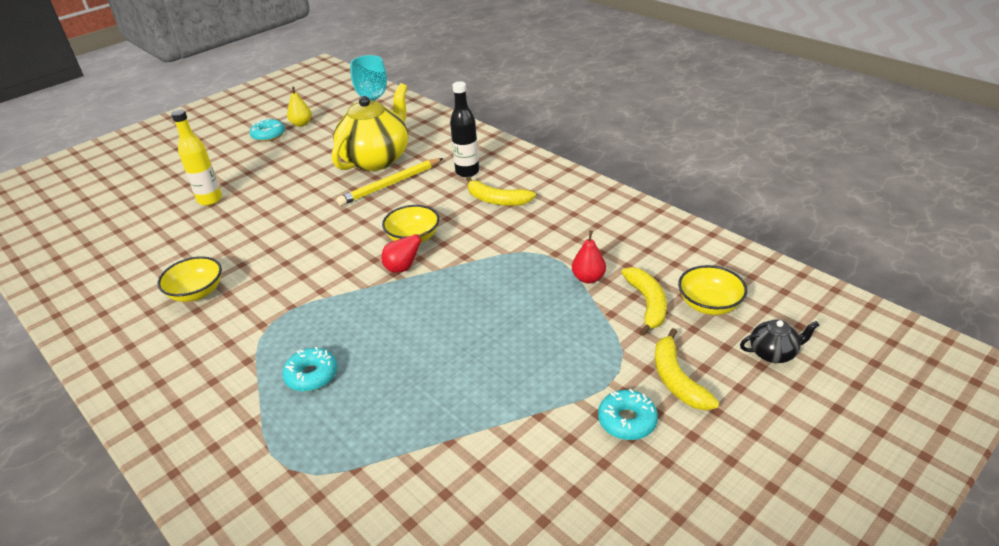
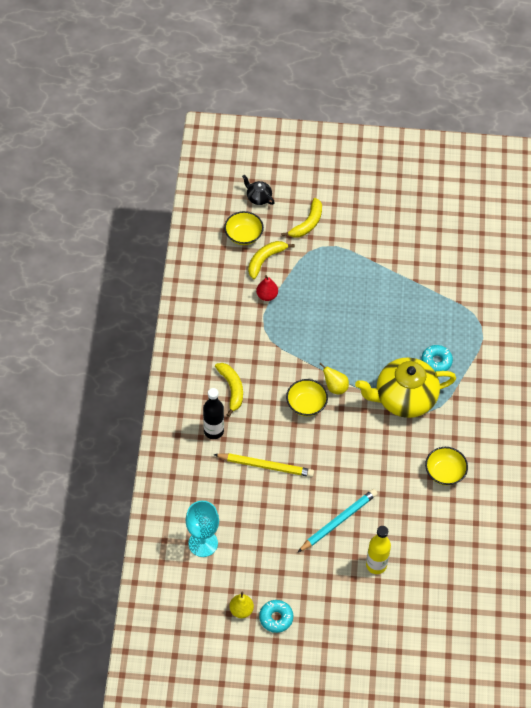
camera: 135 degrees left, 20 degrees up
(277, 199) = (339, 521): none -> turquoise pencil
(376, 159) = (244, 503): yellow teapot -> yellow teapot (404, 398)
(403, 268) = (335, 387): red pear -> yellow pear
(627, 421) = (347, 228): turquoise donut -> none

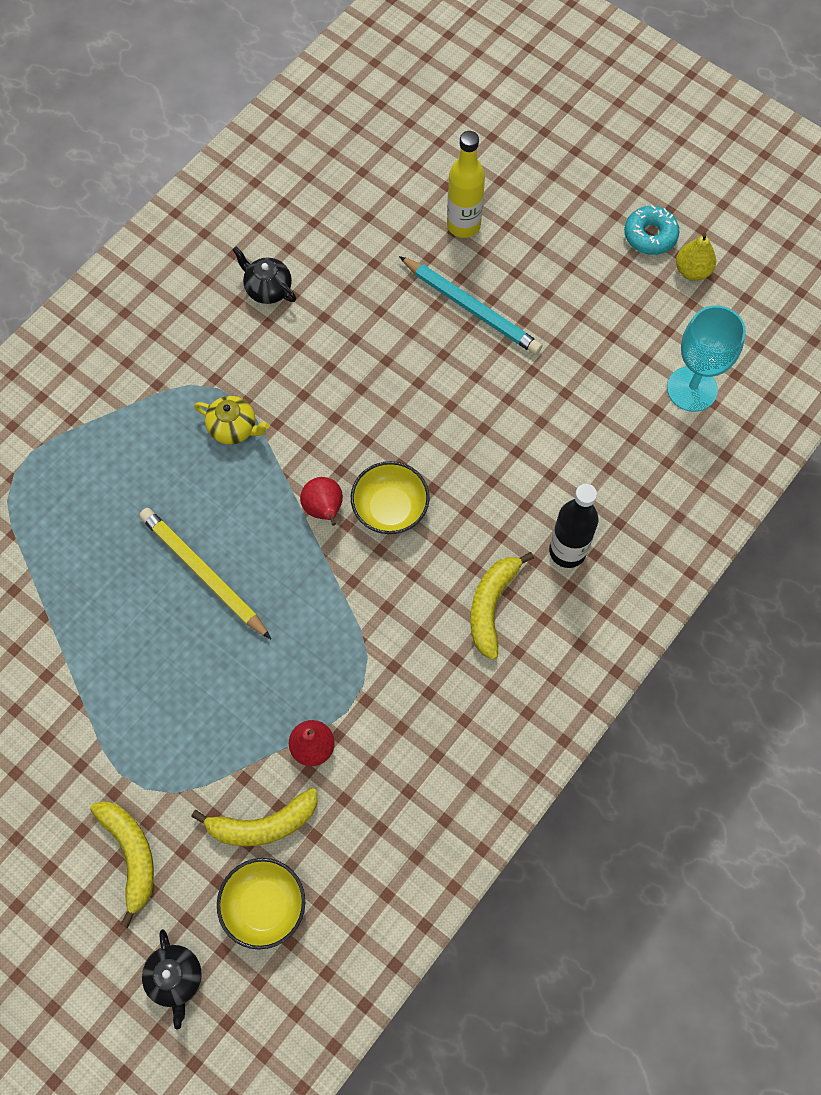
camera: 145 degrees left, 10 degrees up
(266, 466) = (522, 447): yellow pencil -> yellow pencil (203, 573)
(307, 223) = (131, 855): yellow banana -> yellow banana turned 90 degrees clockwise
(335, 387) = (324, 509): yellow pear -> red pear
(339, 521) = (471, 309): turquoise pencil -> turquoise pencil turned 135 degrees counterclockwise
(404, 398) = (234, 428): yellow teapot -> yellow teapot, size x0.44
(436, 361) = (135, 457): turquoise donut -> none
(444, 472) = (268, 289): yellow bowl -> black teapot

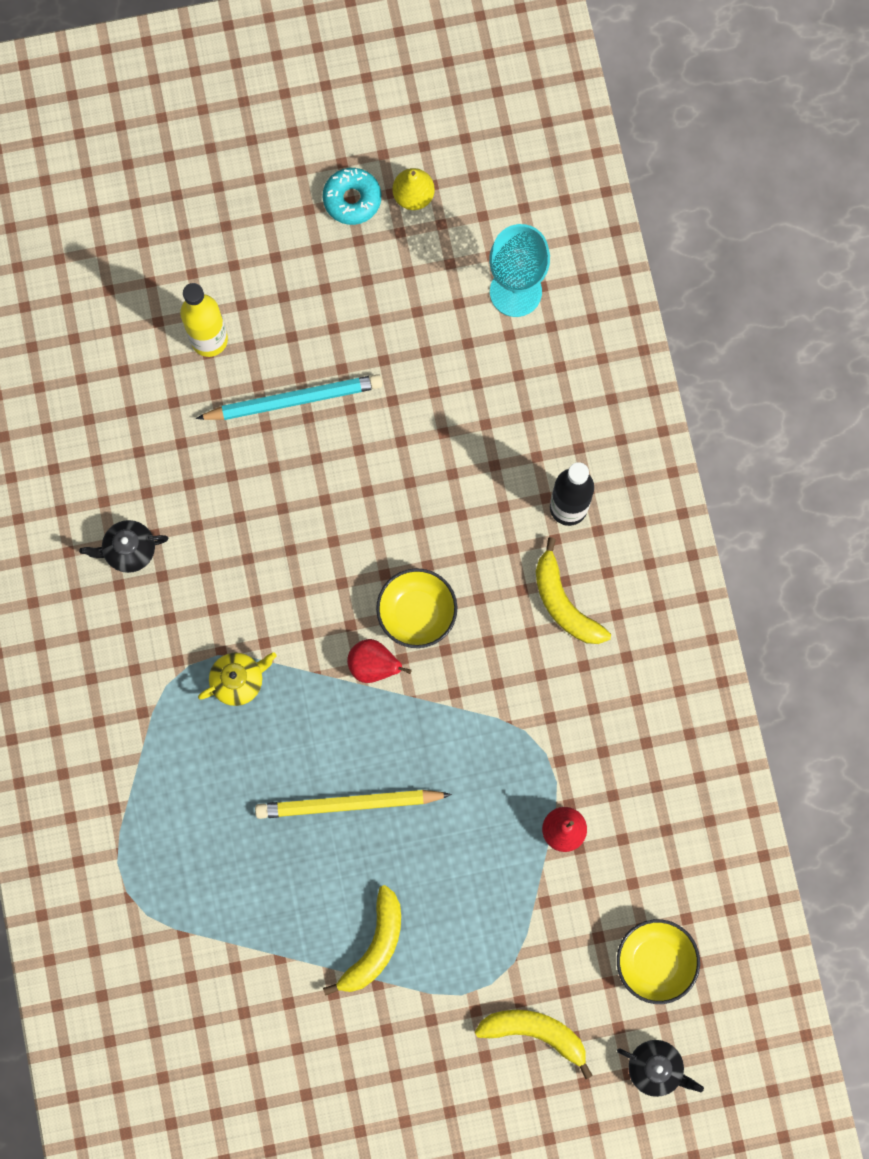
camera: 50 degrees left, 10 degrees up
(263, 824) = (592, 915): yellow banana -> yellow banana (374, 946)

